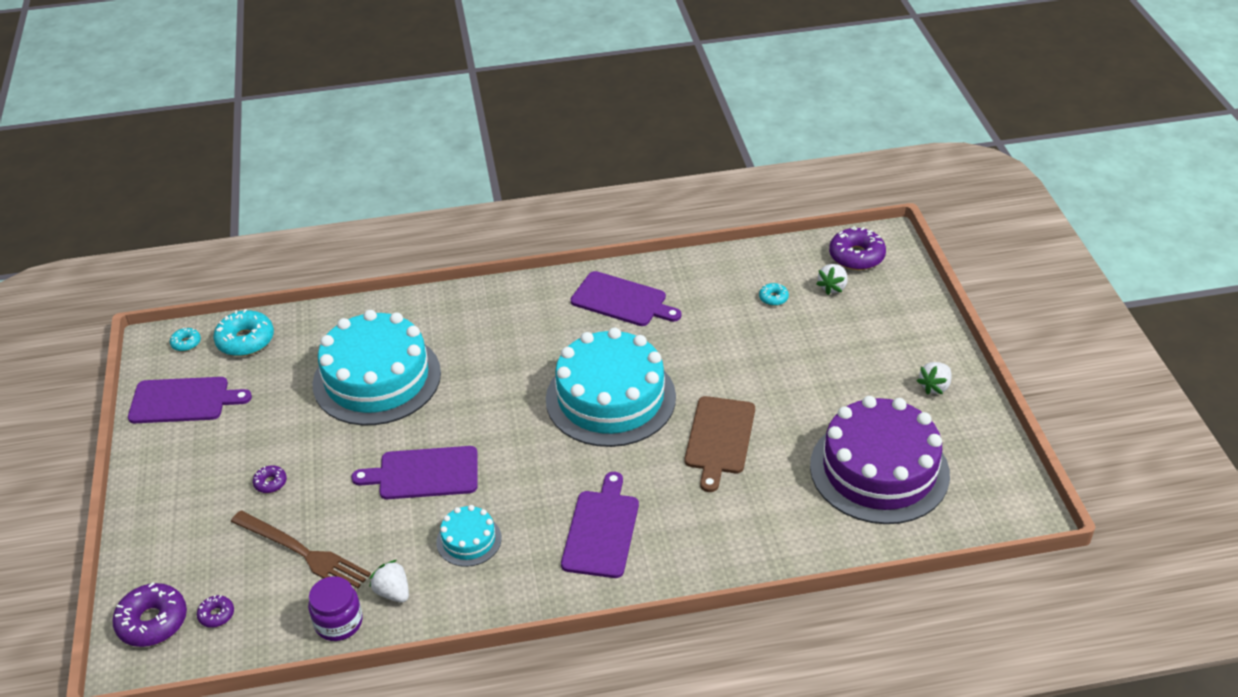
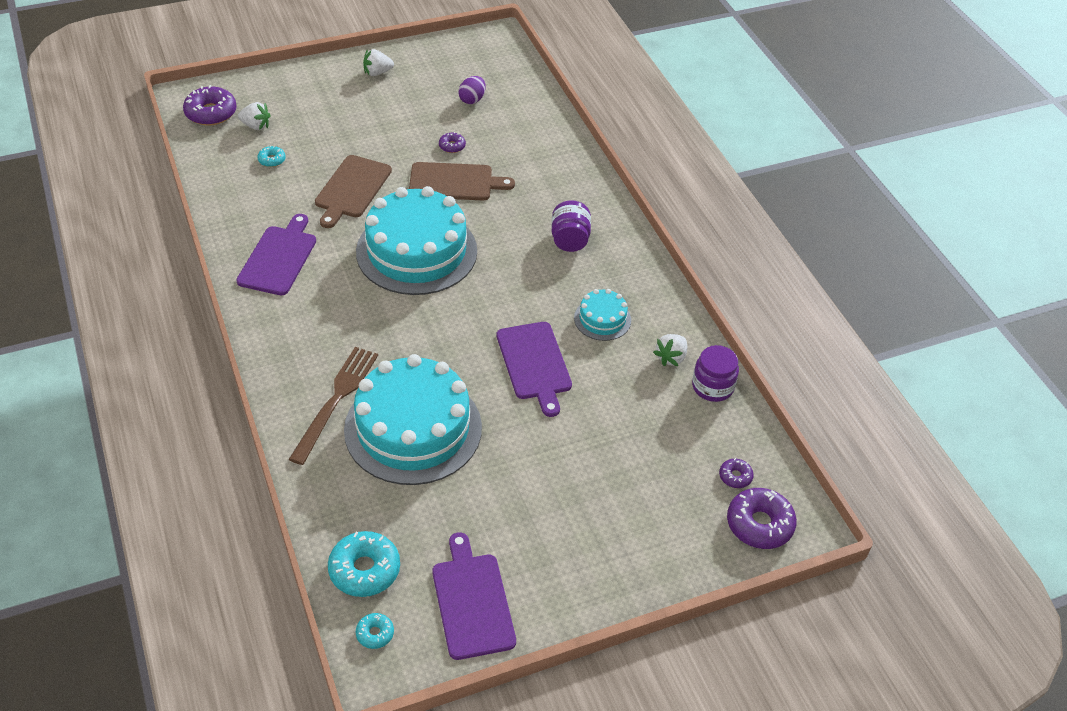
camera: 105 degrees left, 5 degrees up
(270, 483) = (573, 481): purple donut -> purple donut (452, 146)
(303, 553) = (649, 431): brown fork -> brown fork (336, 400)
(601, 530) = (570, 240): purple cutting board -> purple jar
(718, 355) = (352, 189): none -> brown cutting board
(879, 470) = (472, 99): purple cake -> purple egg
(935, 387) = (377, 73): white strawberry -> white strawberry turned 135 degrees clockwise

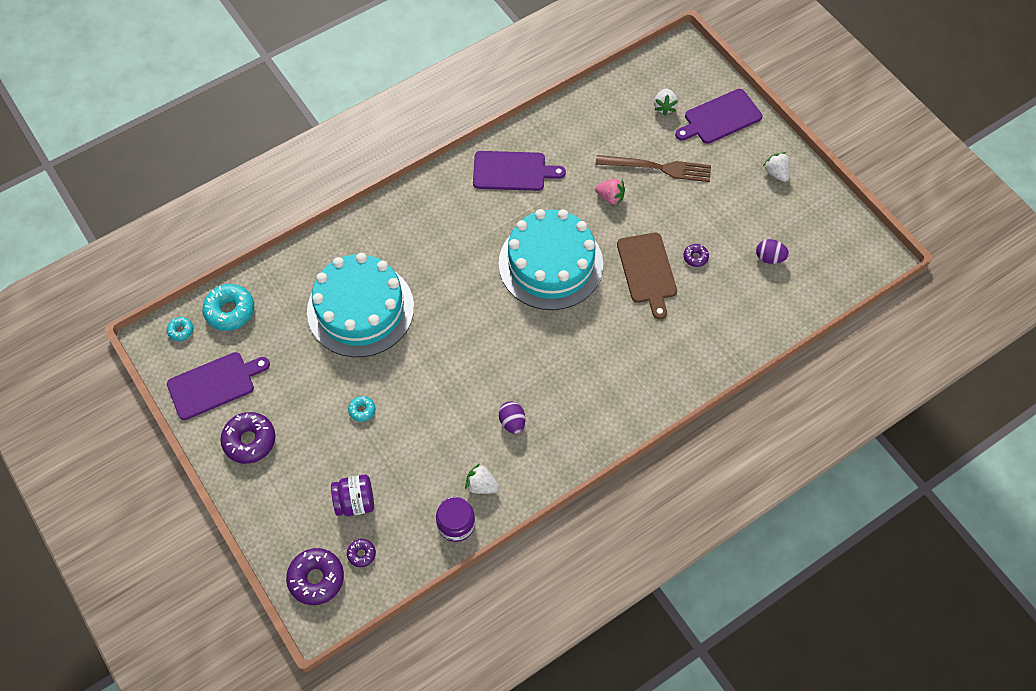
camera: 80 degrees right, 15 degrees up
(211, 113) = (668, 71): purple donut -> purple donut (249, 440)
(272, 160) = (625, 131): turquoise donut -> turquoise donut (362, 410)
(336, 400) = (376, 251): brown fork -> brown fork (657, 168)
(352, 189) = (610, 197): brown cutting board -> pink strawberry
(534, 364) = (447, 379): purple cutting board -> purple cutting board (720, 118)
(570, 240) = (603, 378): purple jar -> purple jar (355, 502)
(602, 319) = (512, 422): turquoise cake -> purple egg

